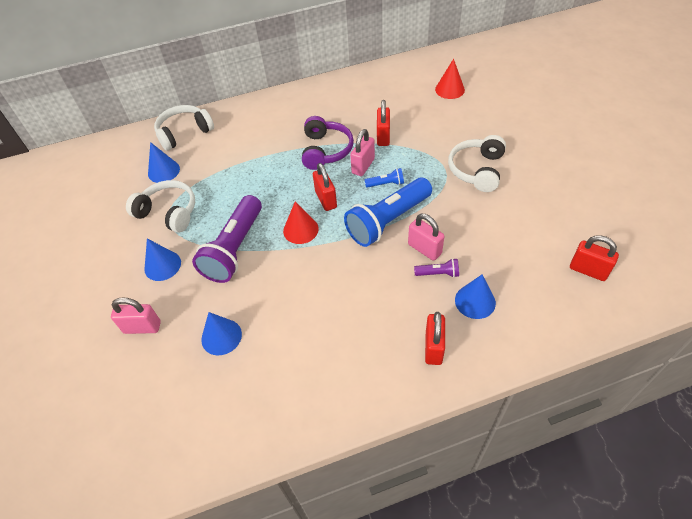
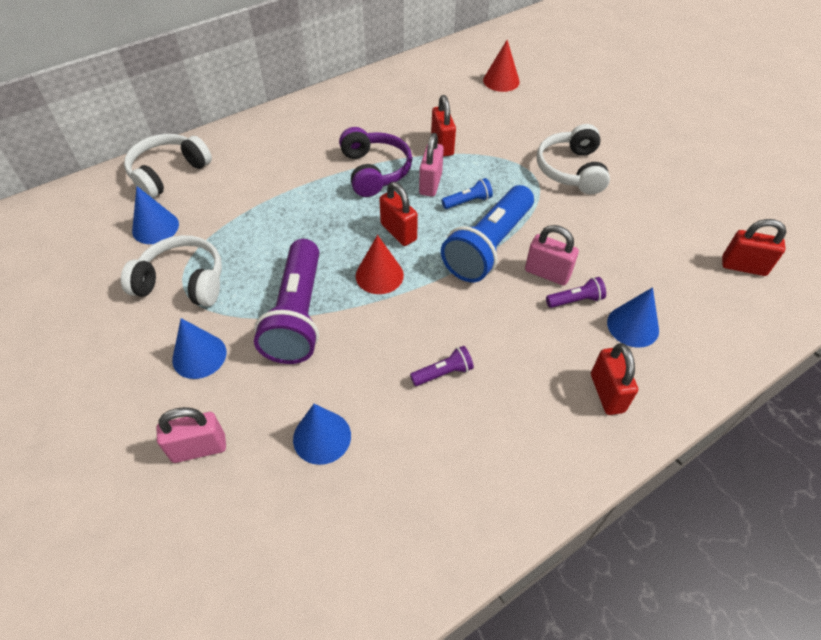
camera: 20 degrees left, 0 degrees up
(319, 309) = (443, 373): none -> purple flashlight

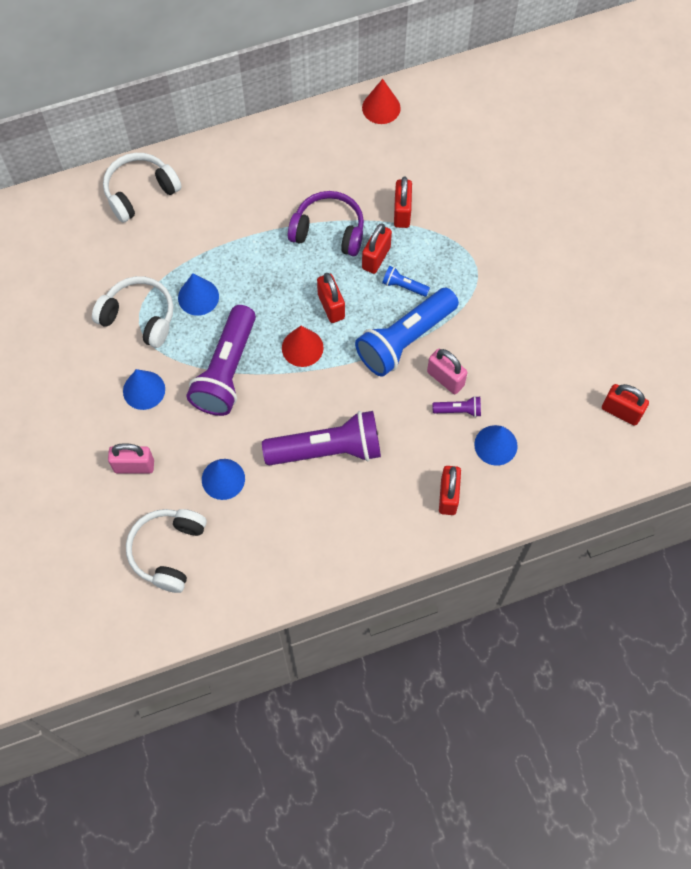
camera: 15 degrees right, 15 degrees up
(155, 227) = (122, 254): blue cone -> blue cone (198, 297)
(374, 171) = (328, 231): purple headphones -> purple headphones turned 75 degrees counterclockwise
(430, 184) = (376, 258): pink padlock -> red padlock
(443, 373) = (327, 449): purple flashlight -> purple flashlight, size x2.35
(468, 201) = (403, 286): blue flashlight -> blue flashlight turned 150 degrees counterclockwise
(501, 81) = (492, 136): red cone -> red cone (381, 107)
(571, 170) = (515, 270): white headphones -> white headphones (168, 551)

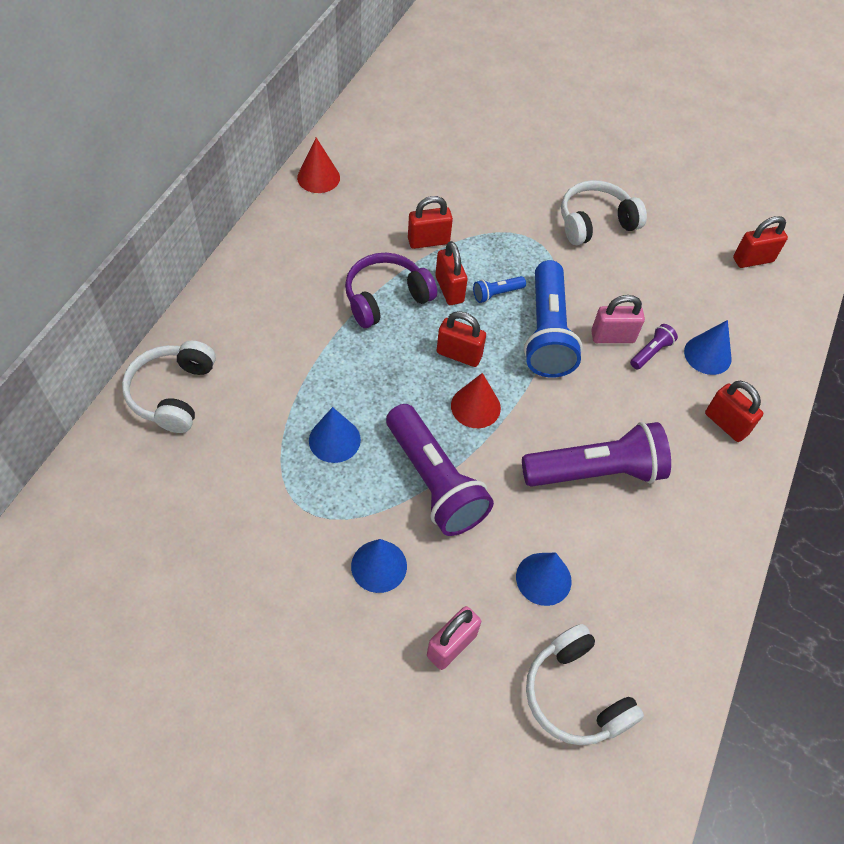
camera: 50 degrees left, 10 degrees down
(139, 317) = (298, 504): white headphones -> white headphones (595, 222)
(327, 449) = (596, 471): purple flashlight -> purple flashlight turned 45 degrees clockwise
(402, 212) = (428, 241): red padlock -> red padlock turned 60 degrees counterclockwise

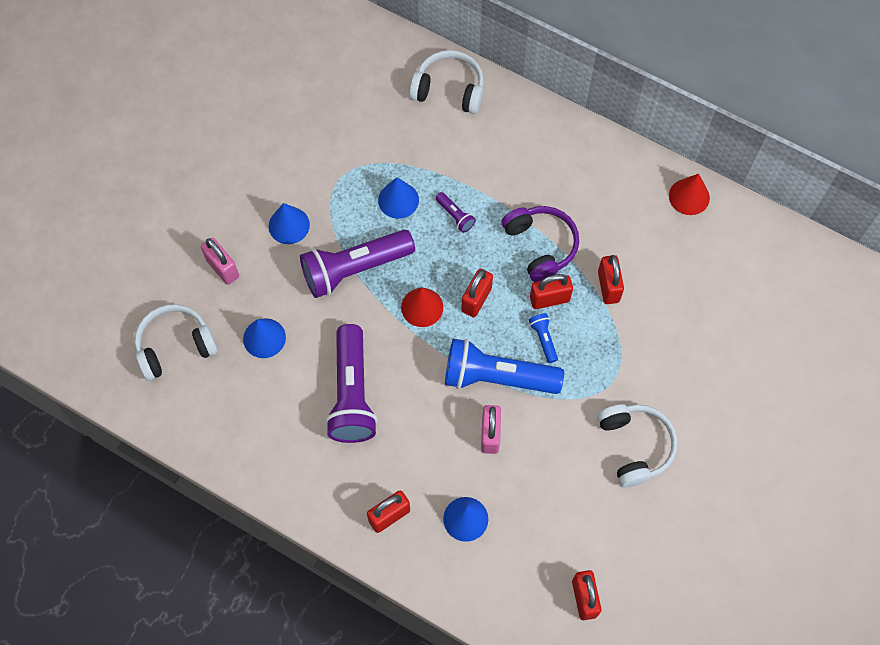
camera: 100 degrees right, 10 degrees up
(651, 352) = (471, 466): purple flashlight -> purple flashlight (455, 216)

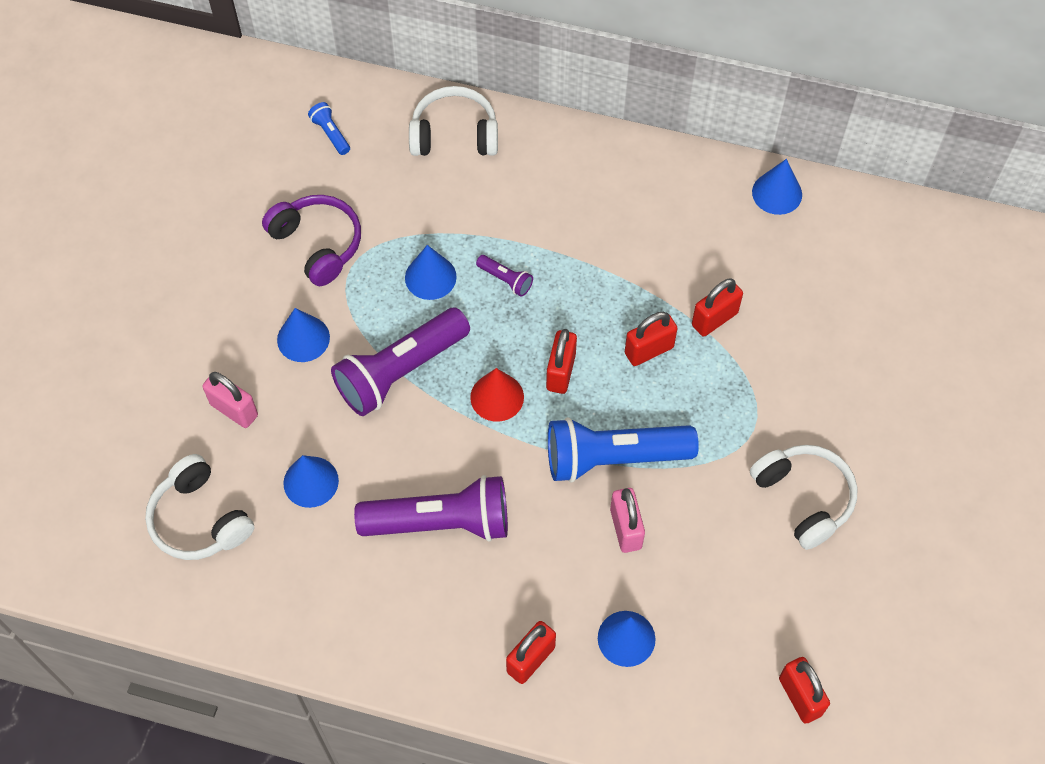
camera: 15 degrees left, 5 degrees down
(175, 346) = (199, 519): white headphones -> white headphones turned 90 degrees counterclockwise
(352, 393) = (441, 522): purple flashlight -> purple flashlight turned 75 degrees counterclockwise
(540, 246) = (619, 291): purple headphones -> purple headphones (317, 244)
(543, 339) = (656, 399): blue flashlight -> blue flashlight (330, 134)
(608, 287) = (714, 319): red padlock -> red padlock turned 75 degrees clockwise
(689, 196) = (777, 193): red cone -> blue cone

